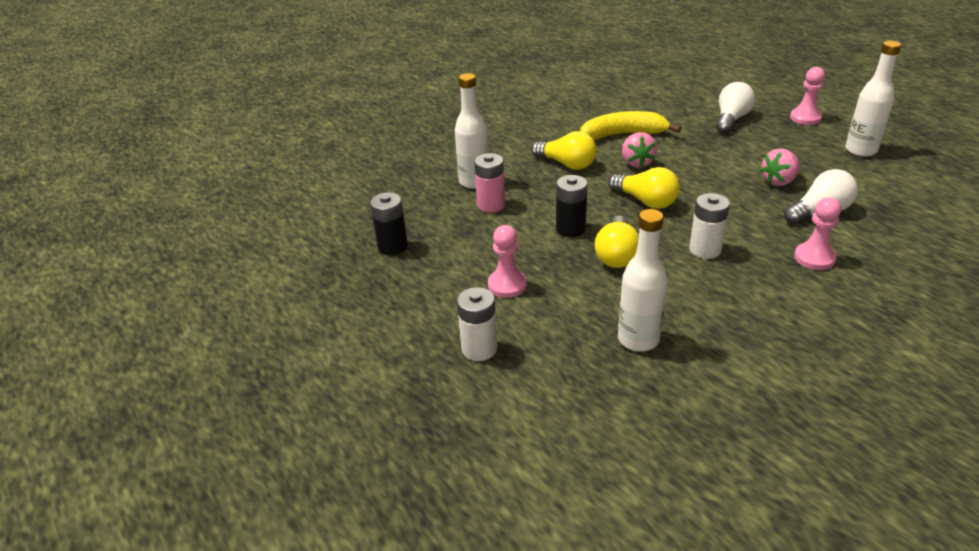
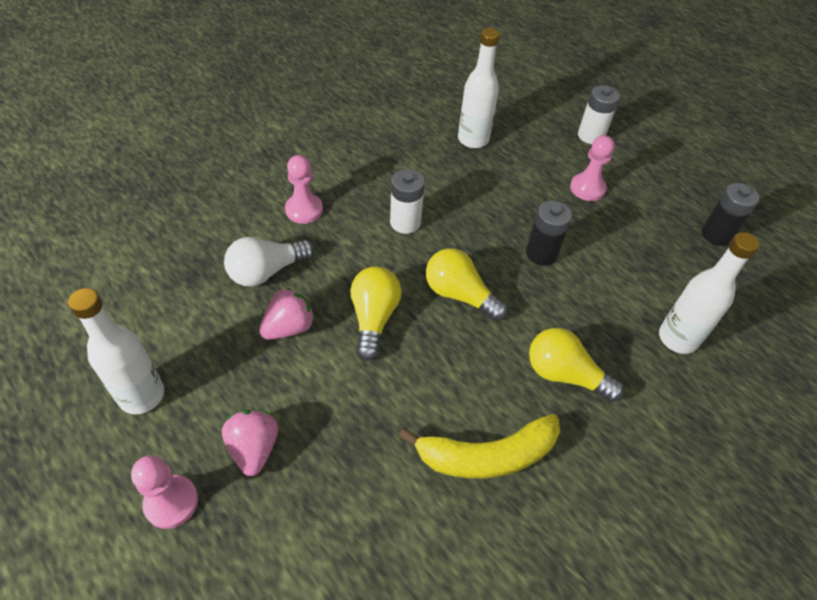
camera: 170 degrees right, 15 degrees up
(491, 205) = (639, 294): pink battery -> none
(616, 255) = (491, 219): yellow light bulb -> yellow light bulb (374, 318)
(637, 162) = (467, 375): pink strawberry -> pink strawberry (254, 448)
(731, 119) = (301, 502): white light bulb -> none

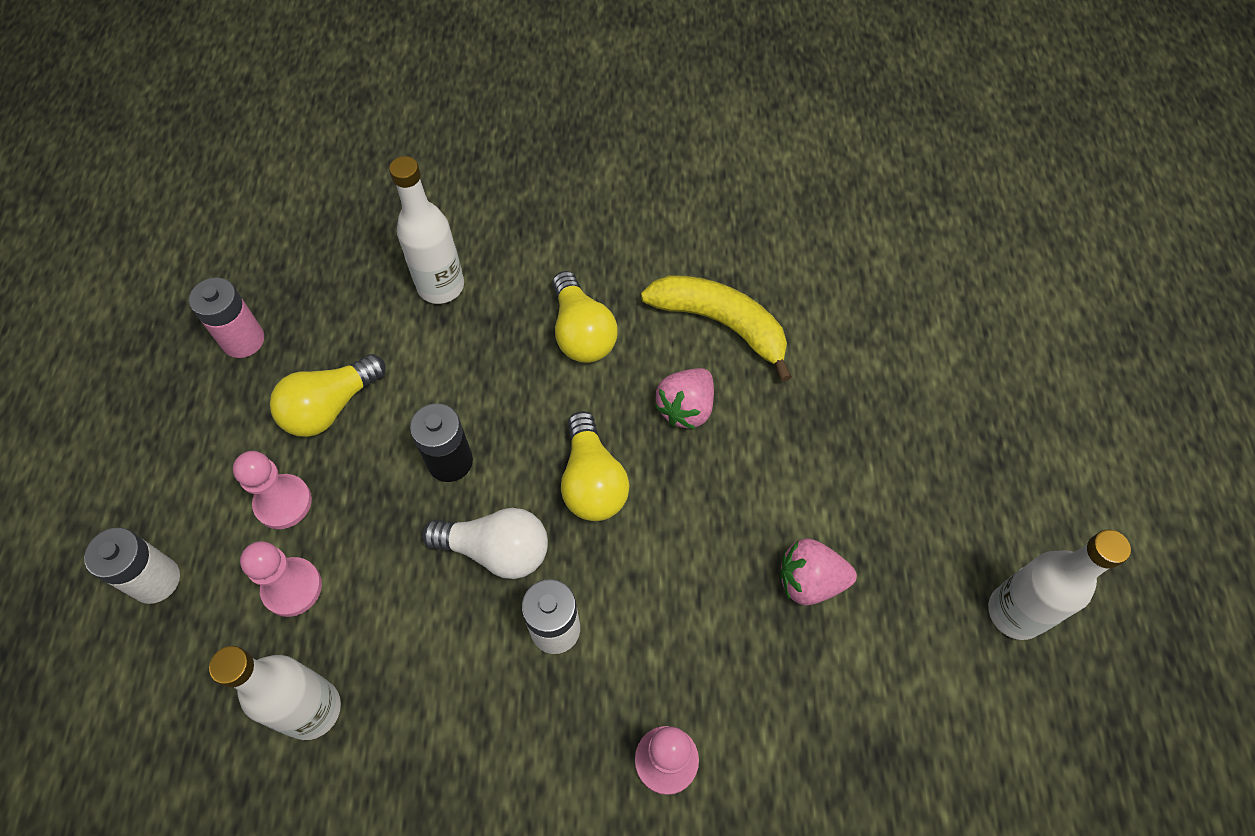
camera: 135 degrees left, 10 degrees up
(171, 502) = (1025, 478): pink pawn -> pink pawn (292, 587)
(254, 448) = (924, 474): pink strawberry -> pink strawberry (686, 408)
(267, 271) = (786, 684): white light bulb -> white light bulb (496, 550)
(374, 318) = (709, 523): yellow light bulb -> yellow light bulb (330, 407)
(716, 234) = (243, 340): black battery -> pink battery

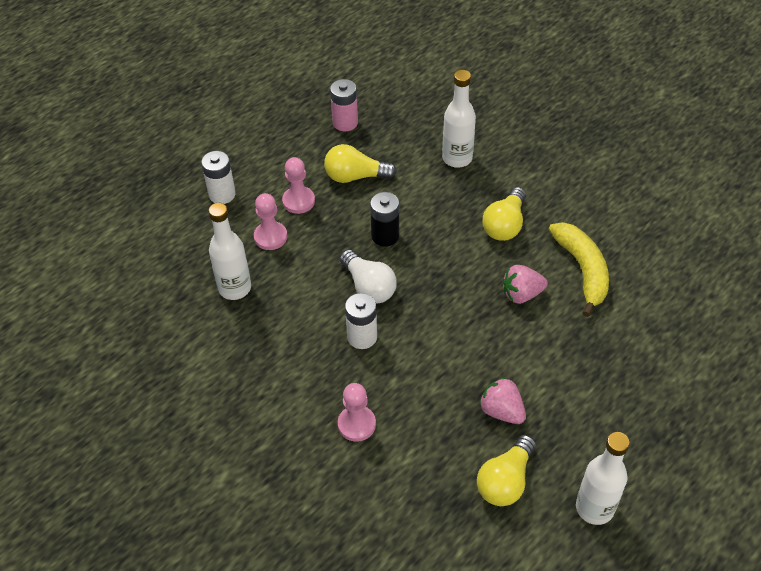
camera: 45 degrees right, 10 degrees down
(592, 481) = (441, 291): yellow light bulb -> yellow light bulb (505, 480)

